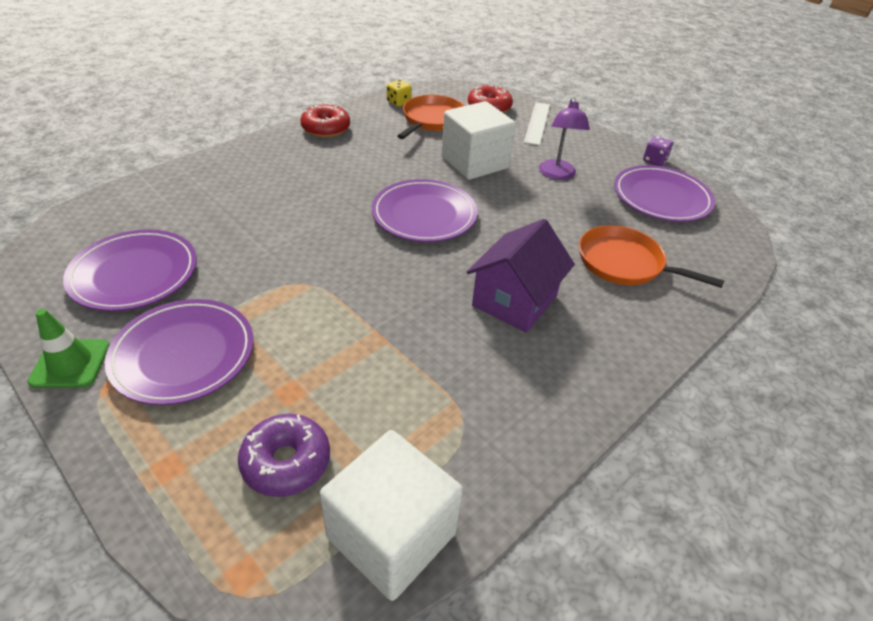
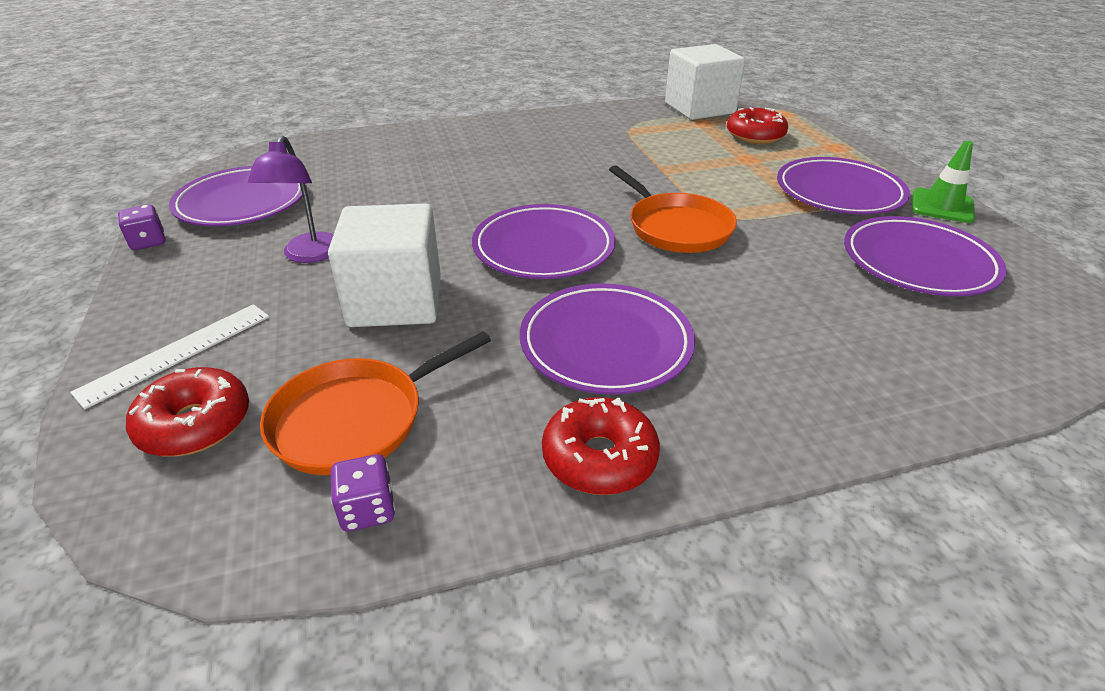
camera: 150 degrees left, 5 degrees down
(286, 462) = (755, 136): purple donut -> red donut
(346, 168) = (606, 343): none -> purple plate
(399, 102) = (367, 509): yellow dice -> purple dice
(515, 300) = (527, 165): purple house -> none
(557, 175) = (309, 255): purple lamp -> purple lamp turned 150 degrees clockwise
(624, 263) = (392, 166): orange pan -> orange pan (676, 227)

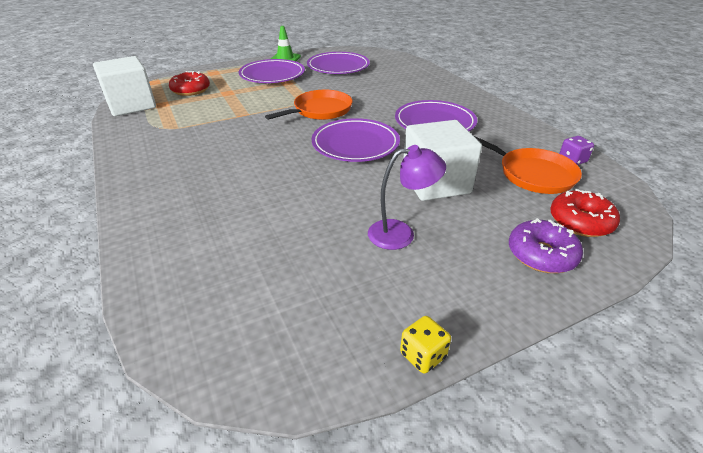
camera: 100 degrees left, 0 degrees up
(148, 242) = (423, 355): purple dice -> yellow dice
(177, 353) = (541, 254): white ruler -> purple donut
(242, 202) = (321, 313): purple plate -> none
(599, 458) = (503, 120): red donut -> none

